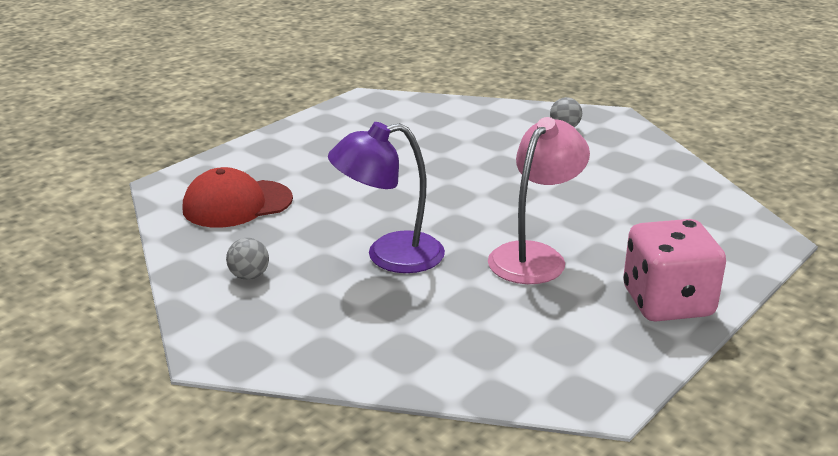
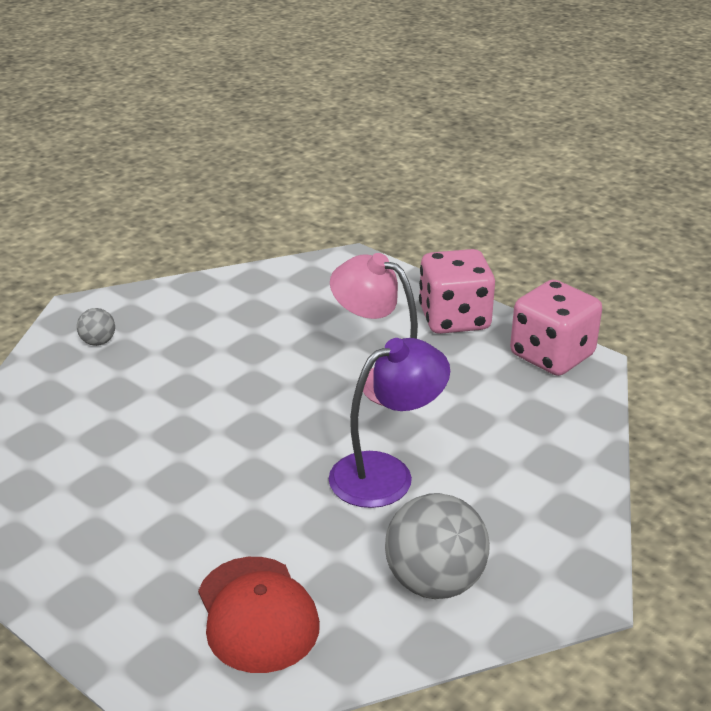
camera: 90 degrees left, 5 degrees up
(249, 276) = (434, 582): grey ball -> grey ball, size x2.08
(389, 256) = (386, 473): purple lamp -> purple lamp turned 105 degrees counterclockwise
(608, 369) = (551, 355): none -> pink dice

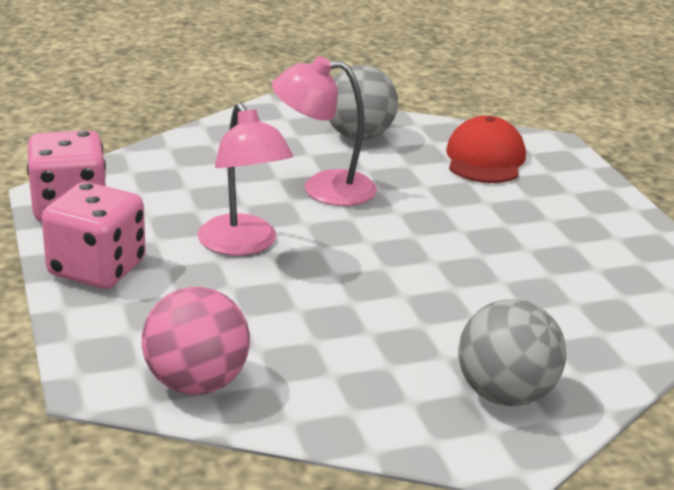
camera: 150 degrees left, 5 degrees down
(98, 342) = (505, 395): grey ball -> grey ball, size x2.08
(297, 279) = (196, 383): none -> pink ball
(386, 473) = (323, 188): purple lamp -> pink lamp

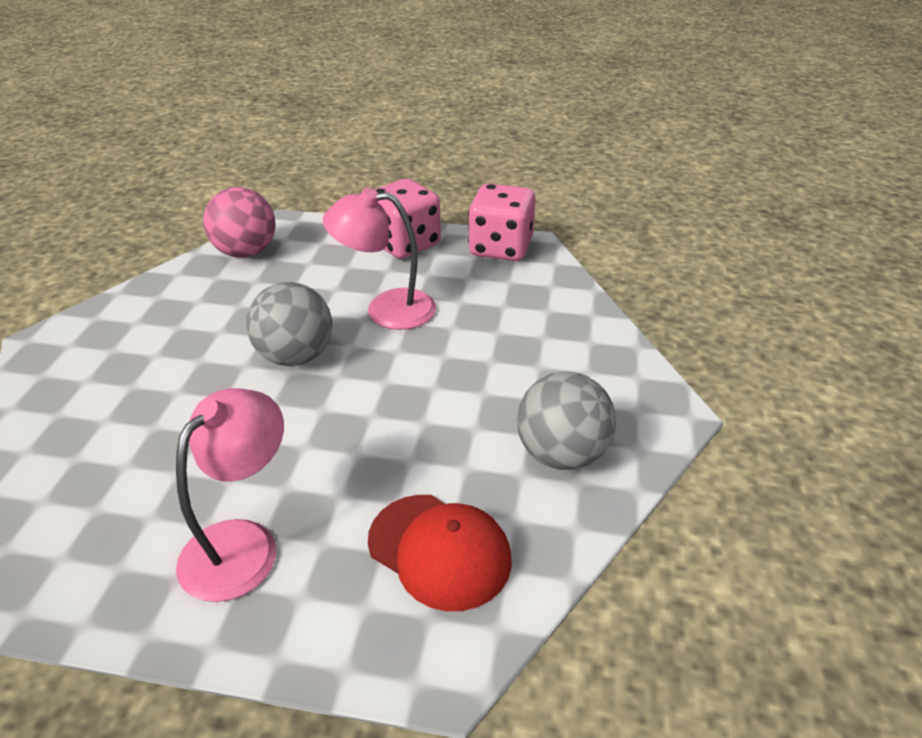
camera: 120 degrees right, 10 degrees up
(323, 188) = (451, 382): pink lamp -> pink lamp (242, 543)
(505, 395) = (87, 365): grey ball -> grey ball (296, 356)

